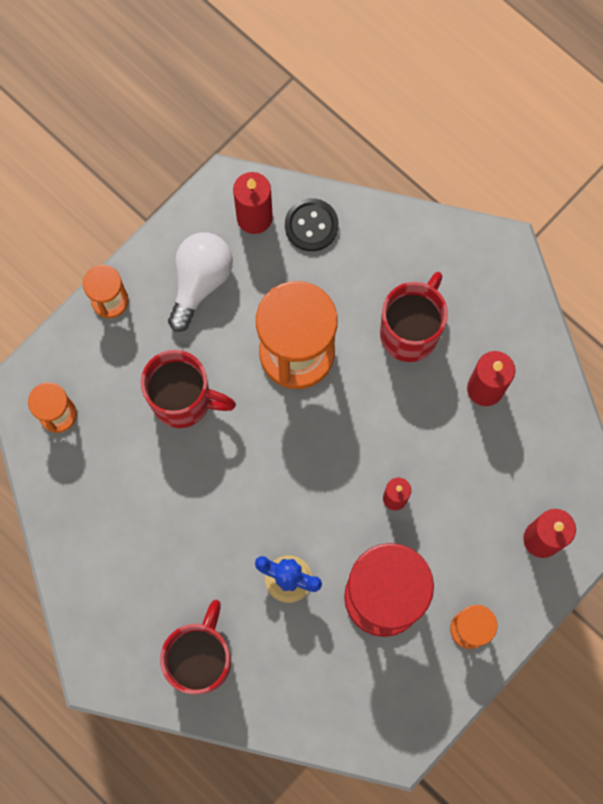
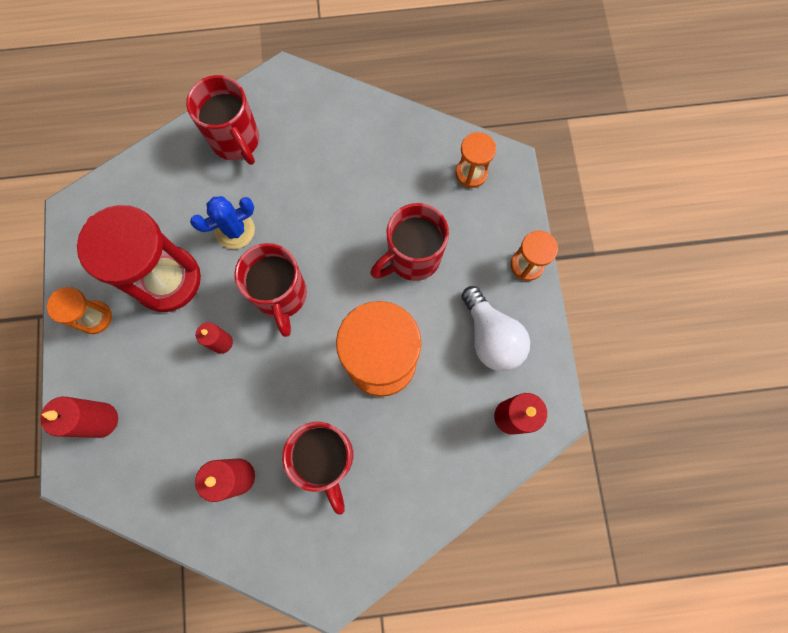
camera: 130 degrees right, 0 degrees up
(311, 225) = (470, 454): black button -> none
(312, 483) = (281, 296): none -> red mug

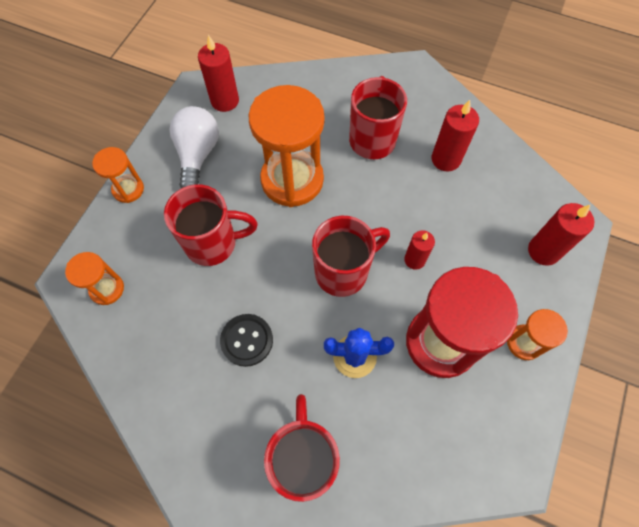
camera: 150 degrees left, 10 degrees down
(281, 296) = (343, 271): red mug -> red mug turned 45 degrees clockwise
(329, 196) = (247, 340): none -> black button

